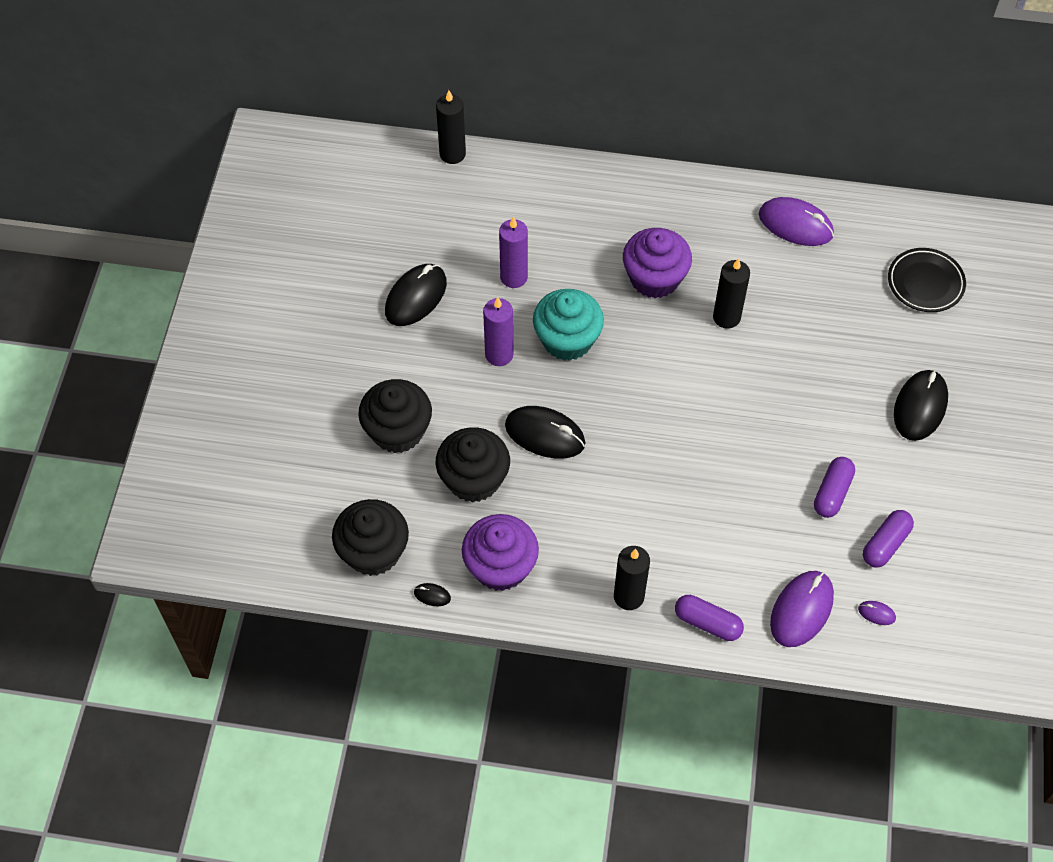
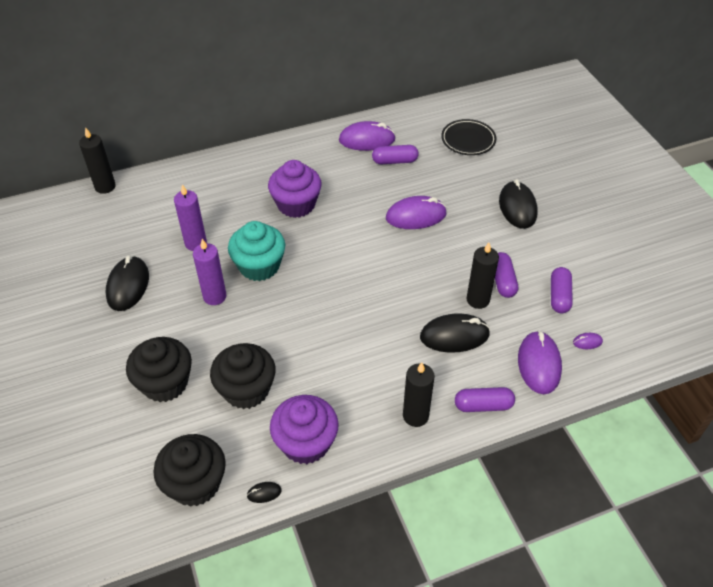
camera: 30 degrees left, 10 degrees down
(545, 434) = (282, 334): black mouse -> black mouse (454, 336)
(726, 317) = (360, 208): black candle -> black candle (478, 300)
(786, 360) = (416, 216): none -> purple mouse
(810, 271) = (394, 161): none -> purple capsule

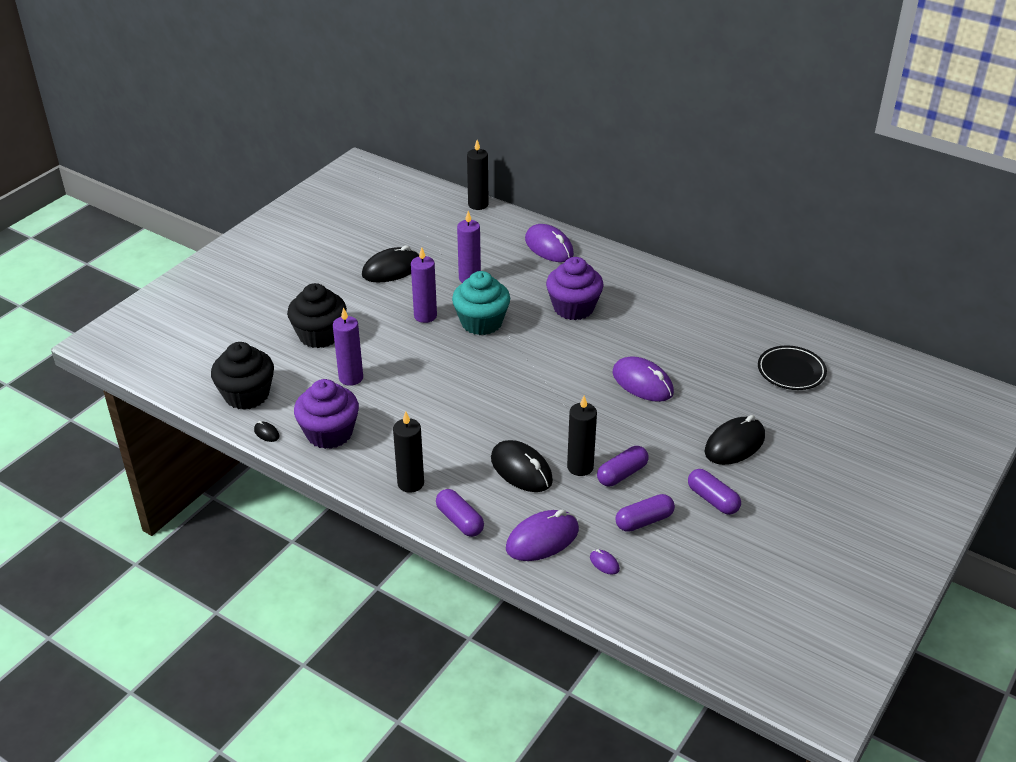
camera: 55 degrees right, 10 degrees down
(246, 390) = (351, 378): black cupcake -> purple candle
(367, 140) = (706, 309): purple mouse -> purple mouse (549, 247)
(394, 161) = (699, 338): purple capsule -> purple capsule (712, 499)

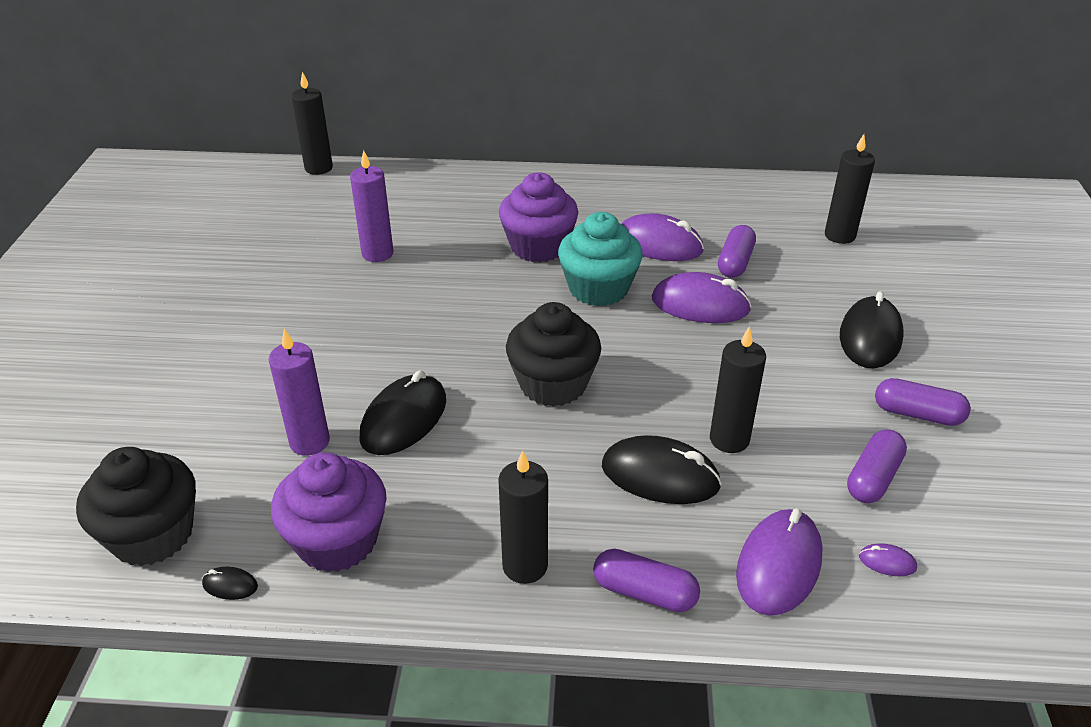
camera: 30 degrees left, 0 degrees up
(320, 335) = (215, 397): black cupcake -> black cupcake (553, 384)
(392, 269) = (260, 275): black mouse -> black mouse (404, 419)
(425, 316) = (355, 319): purple candle -> none
(481, 322) = (438, 301): turquoise cupcake -> turquoise cupcake (598, 289)
(549, 247) = (448, 189): purple mouse -> purple mouse (658, 244)
(622, 474) = (786, 427): purple capsule -> purple capsule (735, 262)
(791, 371) = (839, 235): black plate -> black candle

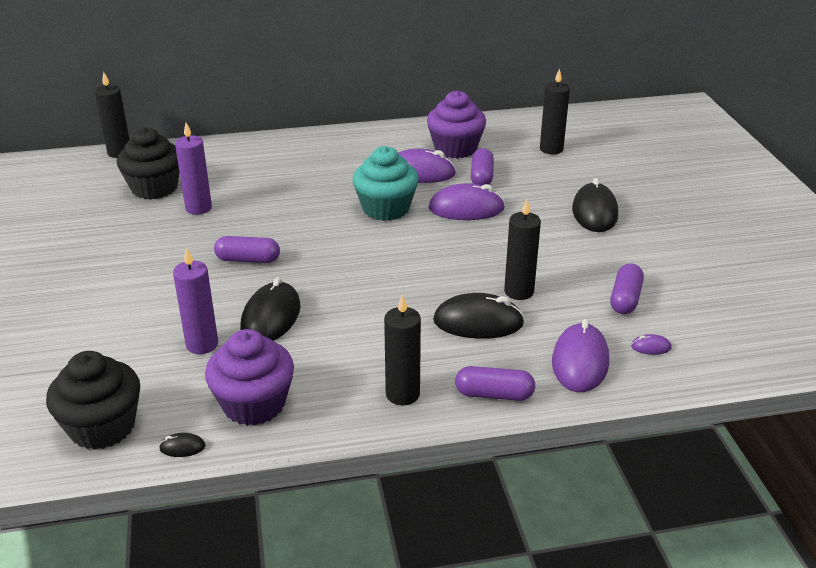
camera: 15 degrees left, 5 degrees down
(538, 246) = (327, 186): purple cupcake -> purple cupcake (455, 148)
(553, 384) = (376, 277): black cupcake -> black cupcake (154, 188)
(917, 414) = (642, 255): purple capsule -> purple capsule (248, 260)

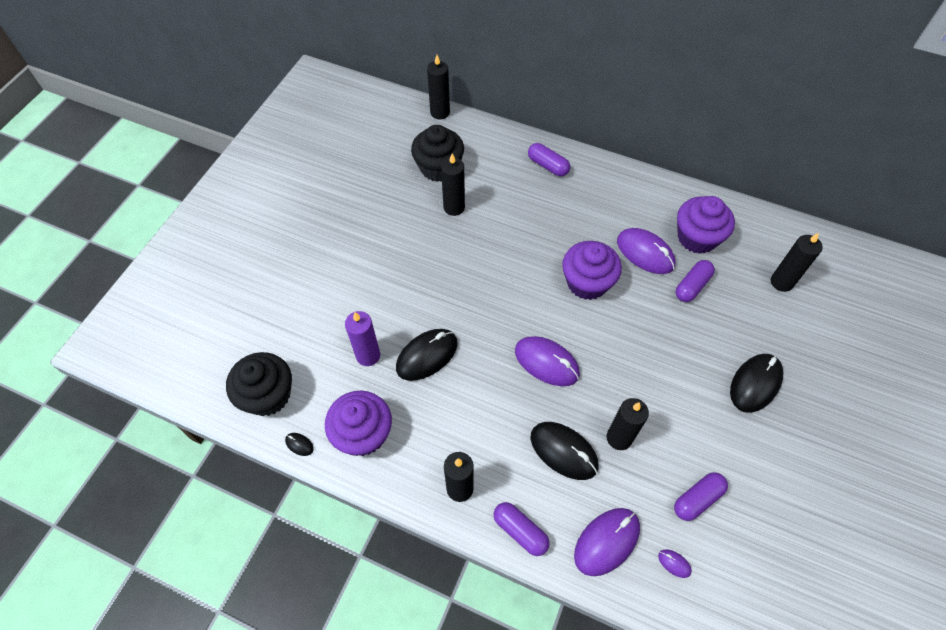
camera: 35 degrees right, 25 degrees up
(198, 208) = (454, 207): purple candle -> black candle
(248, 260) = (451, 285): purple capsule -> purple capsule (548, 166)
(386, 208) = (587, 282): turquoise cupcake -> purple cupcake
(466, 209) = (650, 318): purple mouse -> purple mouse (546, 362)

